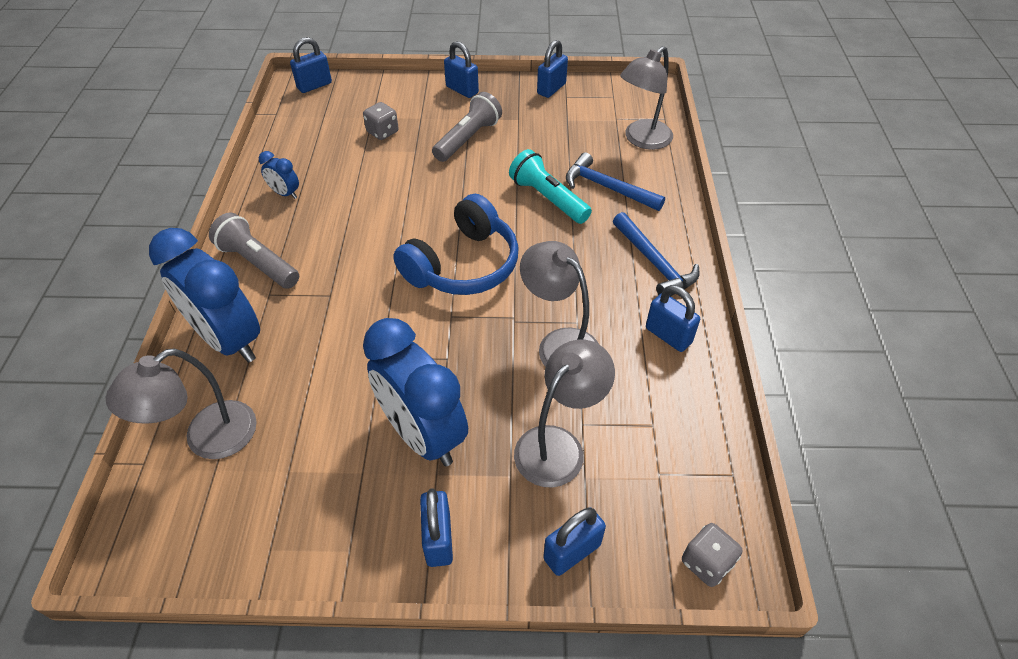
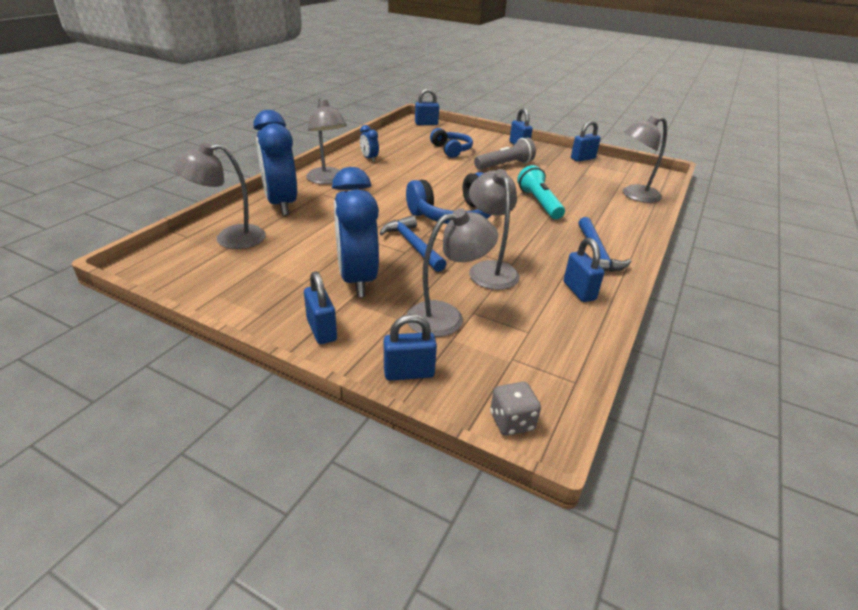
camera: 25 degrees right, 15 degrees down
(258, 263) = (327, 180): grey flashlight -> grey lamp
(382, 132) = (451, 150): grey dice -> blue headphones
(438, 539) = (321, 330): blue padlock -> blue padlock turned 45 degrees counterclockwise
(607, 187) = (588, 209): blue hammer -> blue hammer (412, 245)

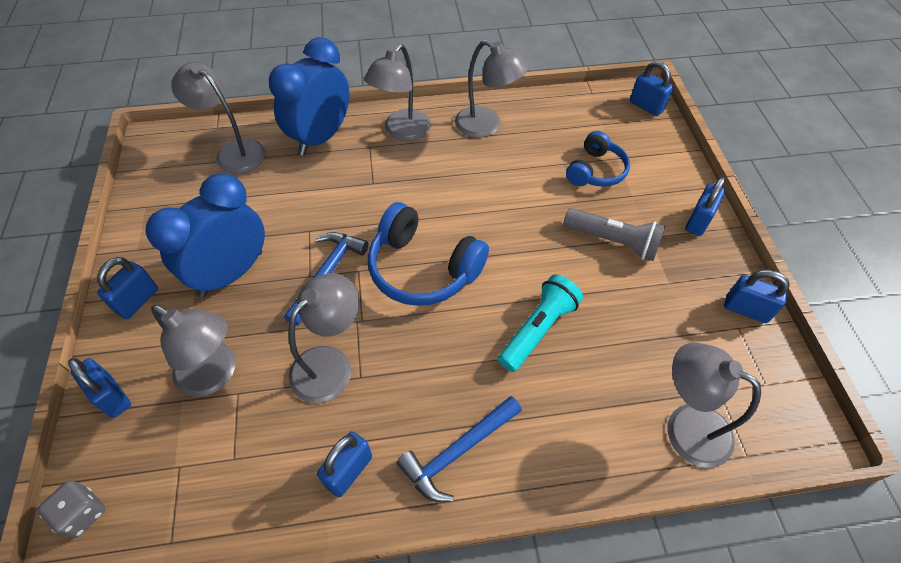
camera: 55 degrees right, 20 degrees up
(369, 158) = (486, 126): blue clock -> grey lamp

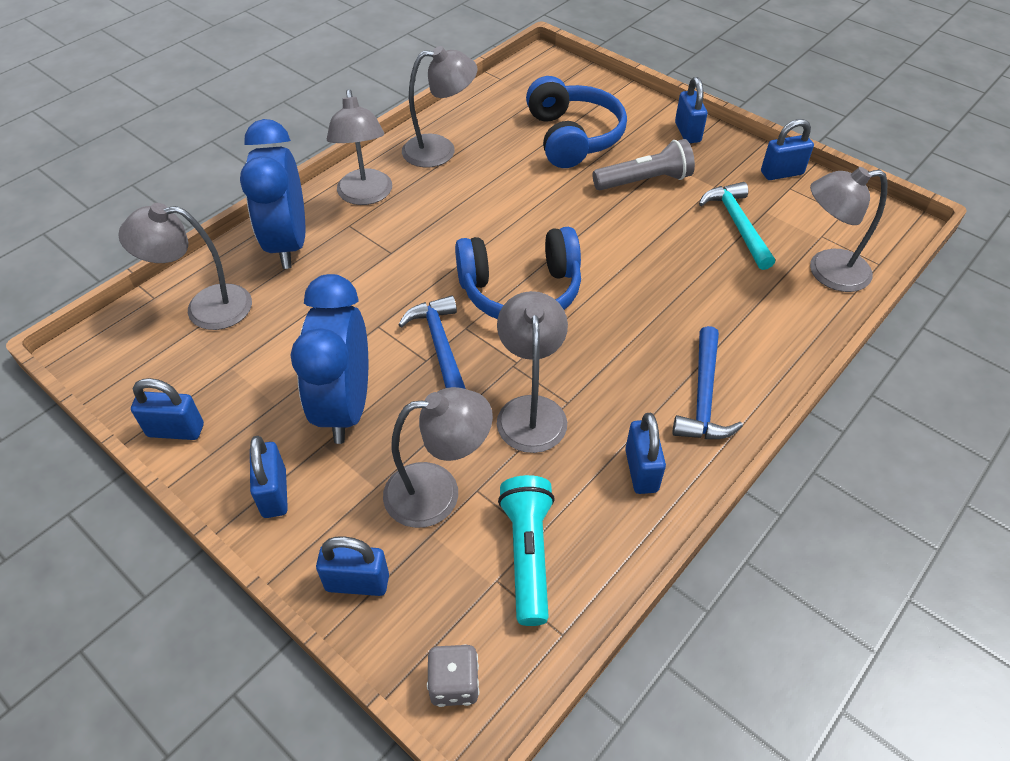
camera: 40 degrees left, 5 degrees down
(538, 329) = (662, 276): turquoise flashlight -> turquoise flashlight (528, 554)
(595, 171) = (573, 137): blue headphones -> blue headphones, size x1.58
(646, 106) = (556, 68): blue padlock -> blue padlock (176, 430)
(651, 329) = (737, 224): none -> turquoise hammer

